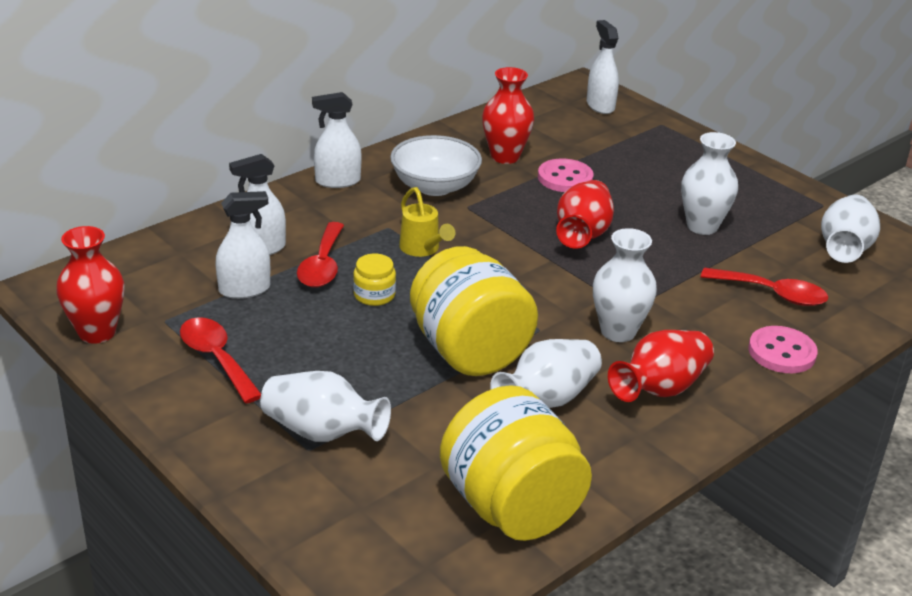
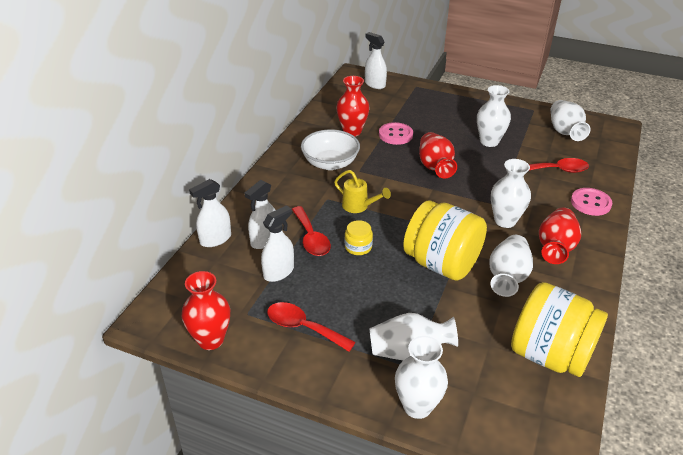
camera: 25 degrees left, 5 degrees up
(273, 493) = (417, 406): none -> white vase
(337, 181) = (271, 178): white spray bottle -> white spray bottle (215, 239)

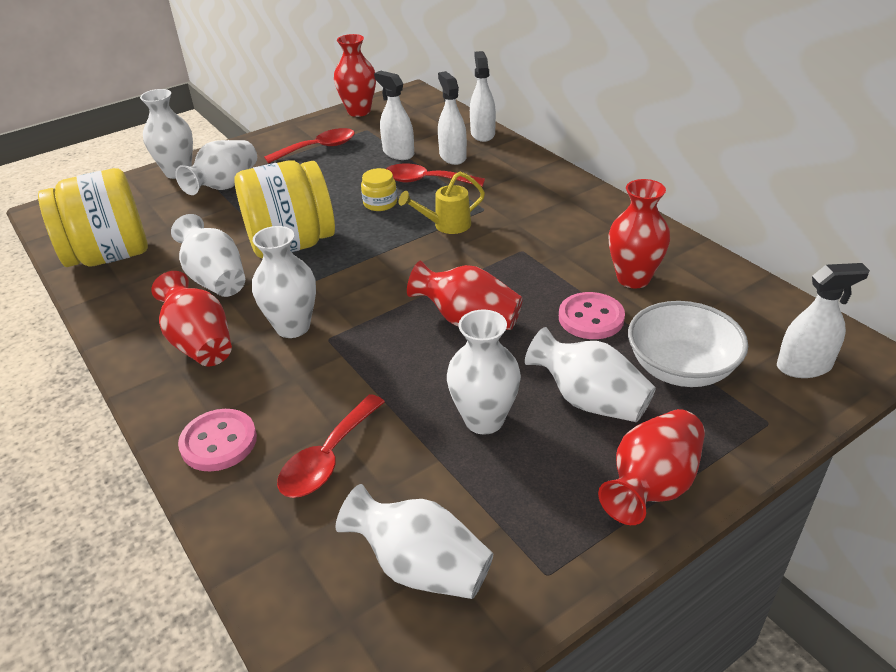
camera: 125 degrees right, 0 degrees up
(278, 272) = (398, 153): white spray bottle -> white spray bottle turned 150 degrees clockwise
(330, 163) = (560, 233): white bowl -> white bowl (681, 368)
(448, 122) = (589, 400): none -> white vase
(474, 101) = (651, 486): none -> red vase

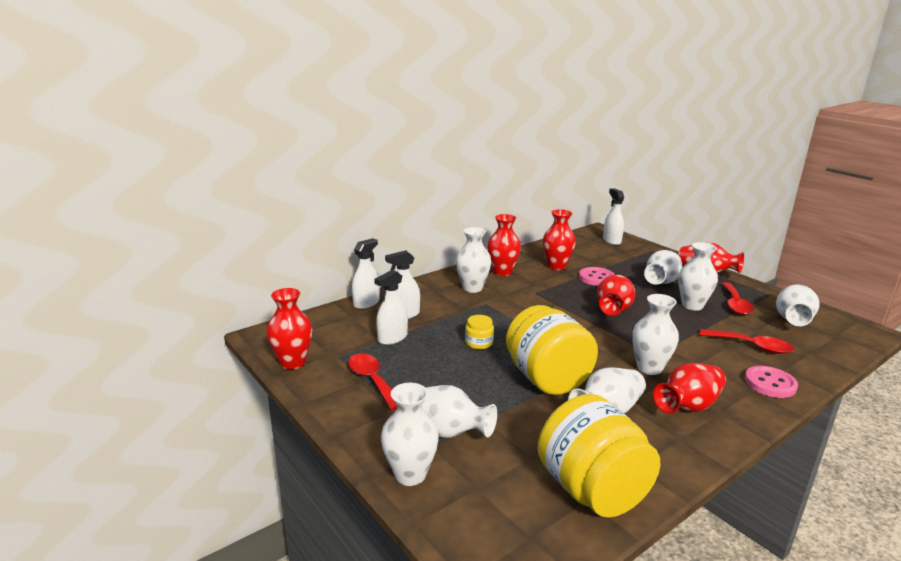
camera: 95 degrees left, 15 degrees down
(426, 181) = (443, 325): red spoon -> red spoon (735, 304)
(446, 225) = (509, 316): yellow watering can -> none
(482, 134) = (366, 303): white spray bottle -> white spray bottle turned 135 degrees clockwise
(531, 200) = (472, 288): none -> white vase
(594, 225) = (502, 272): none -> red vase
(681, 368) = (626, 262): white bowl -> none

